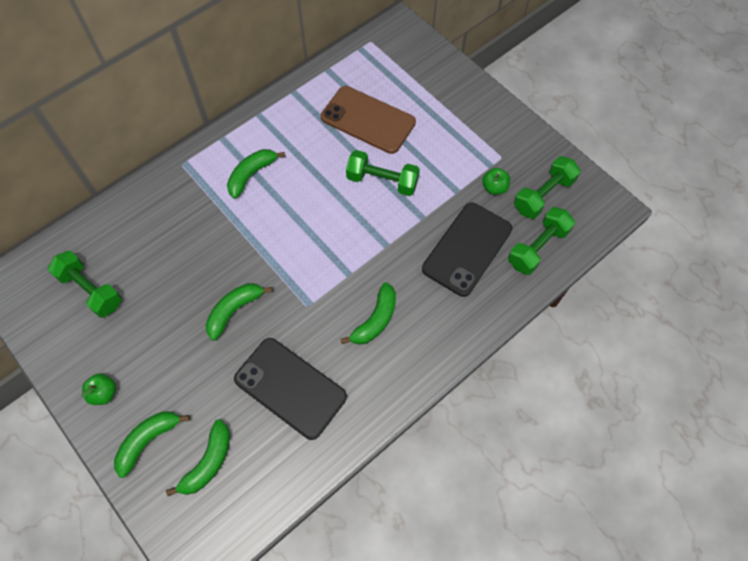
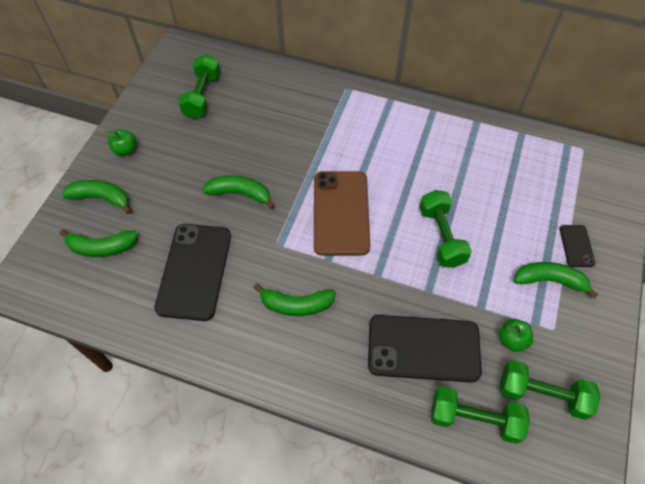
camera: 60 degrees right, 5 degrees down
(251, 175) = (372, 137): green banana -> green banana (549, 280)
(368, 120) = (496, 191): brown phone -> brown phone (340, 213)
(447, 100) = (576, 246): none -> black phone

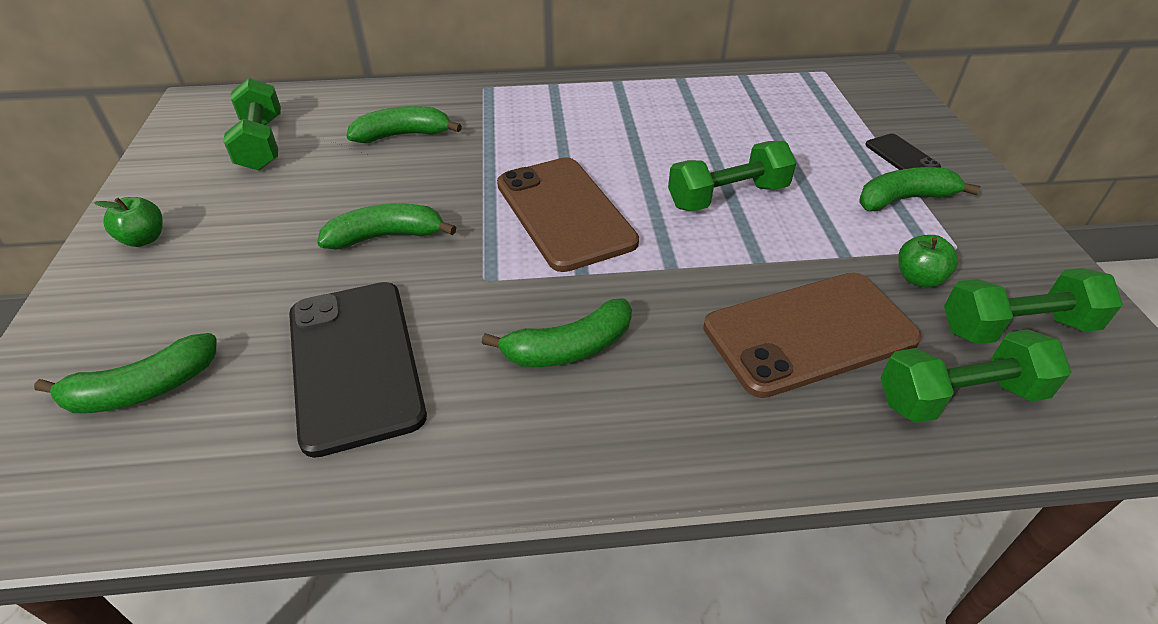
camera: 25 degrees left, 15 degrees down
(101, 198) = (116, 316): green banana -> green banana (403, 135)
(423, 348) = (810, 333): black phone -> brown phone
(441, 236) = (727, 197): green dumbbell -> green dumbbell turned 75 degrees counterclockwise

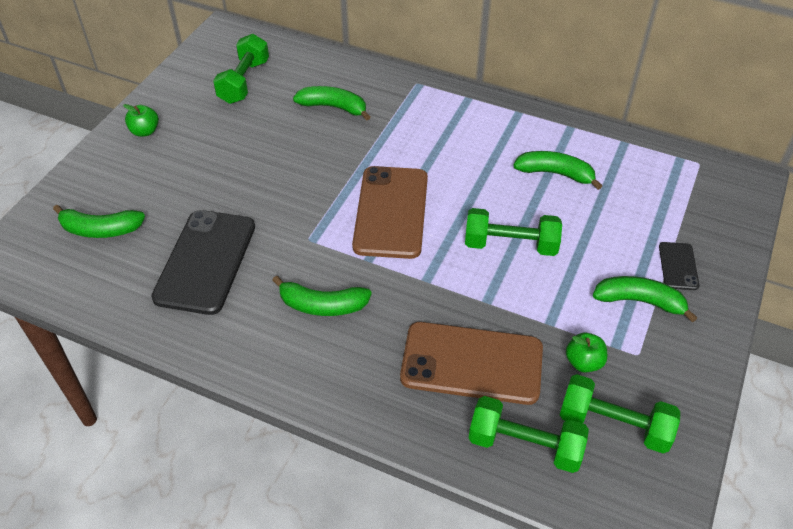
camera: 30 degrees right, 5 degrees up
(386, 236) = (273, 184): green banana -> green banana (555, 173)

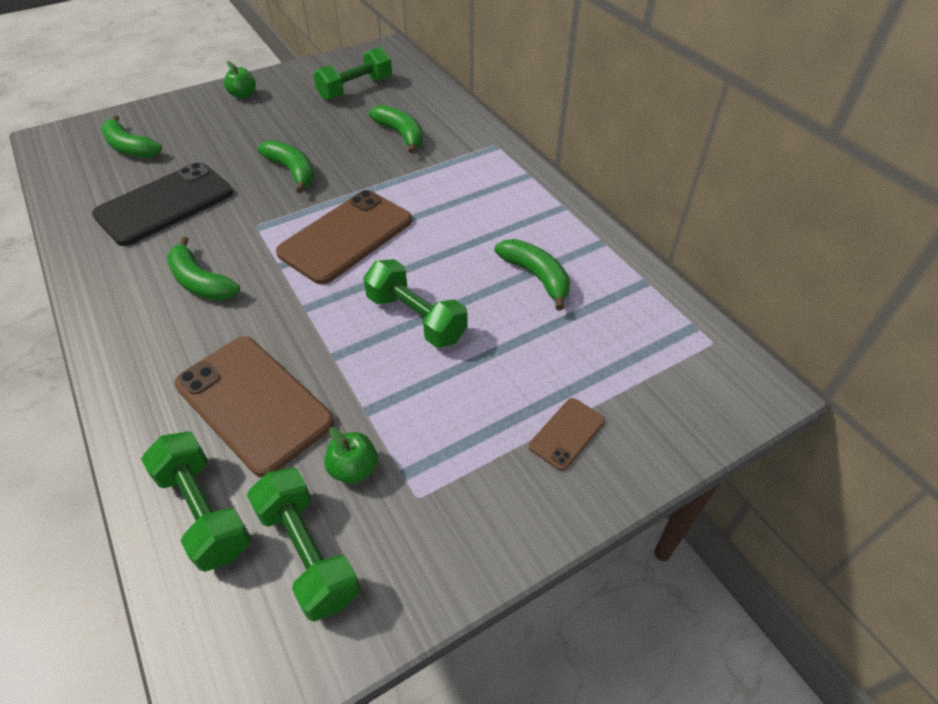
camera: 35 degrees right, 0 degrees up
(639, 301) = (482, 444): green banana -> green banana (292, 171)
(678, 266) = (567, 434): black phone -> brown phone

